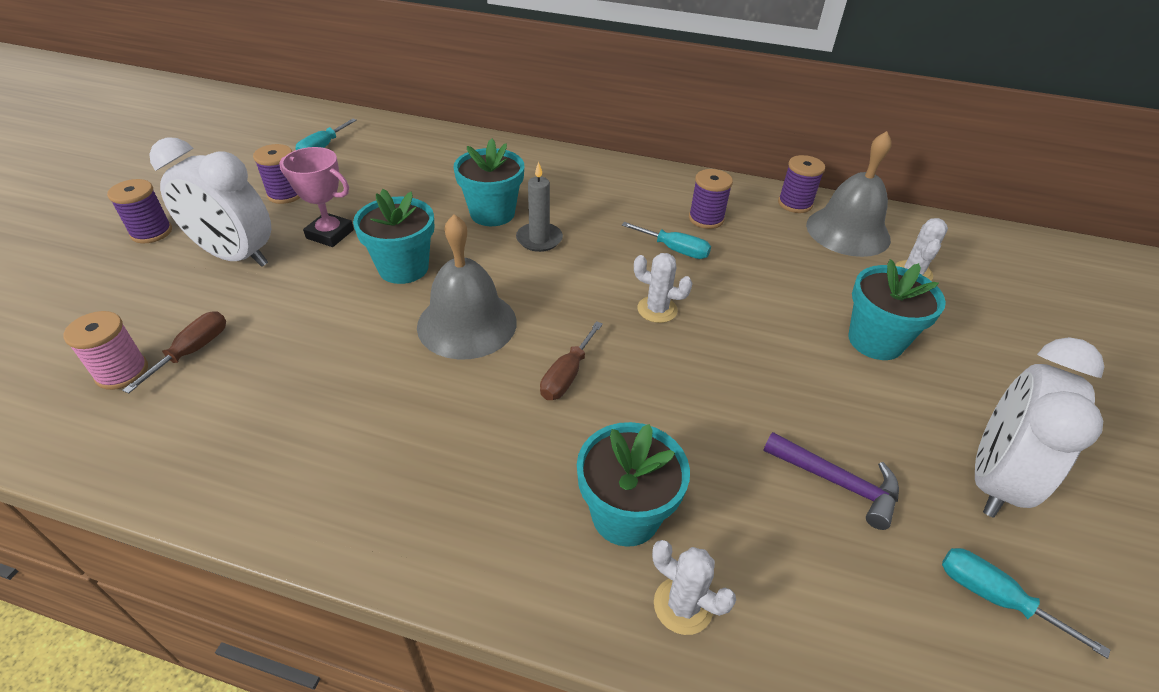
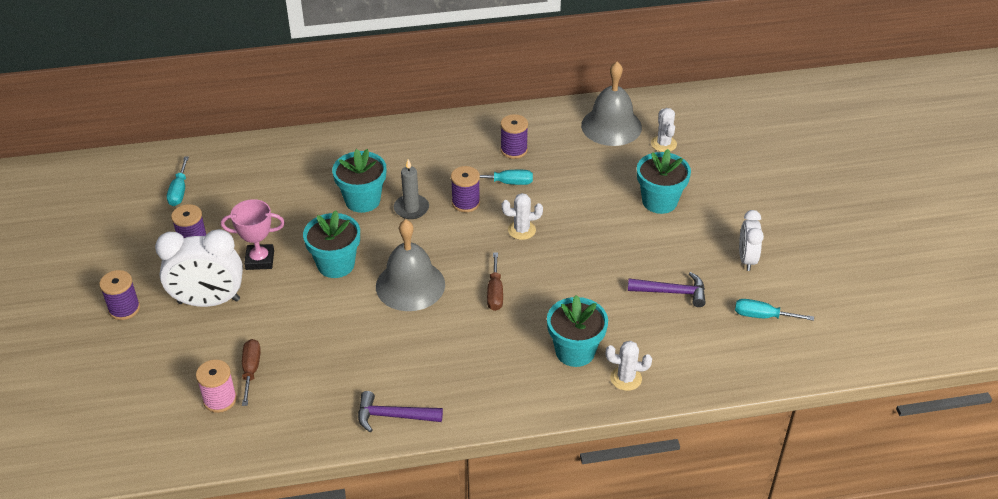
camera: 25 degrees left, 0 degrees up
(290, 496) = (393, 416): none -> purple hammer
(795, 204) = (566, 115): purple spool -> purple spool (465, 203)
(992, 479) = (746, 259): white clock -> white clock, size x0.59

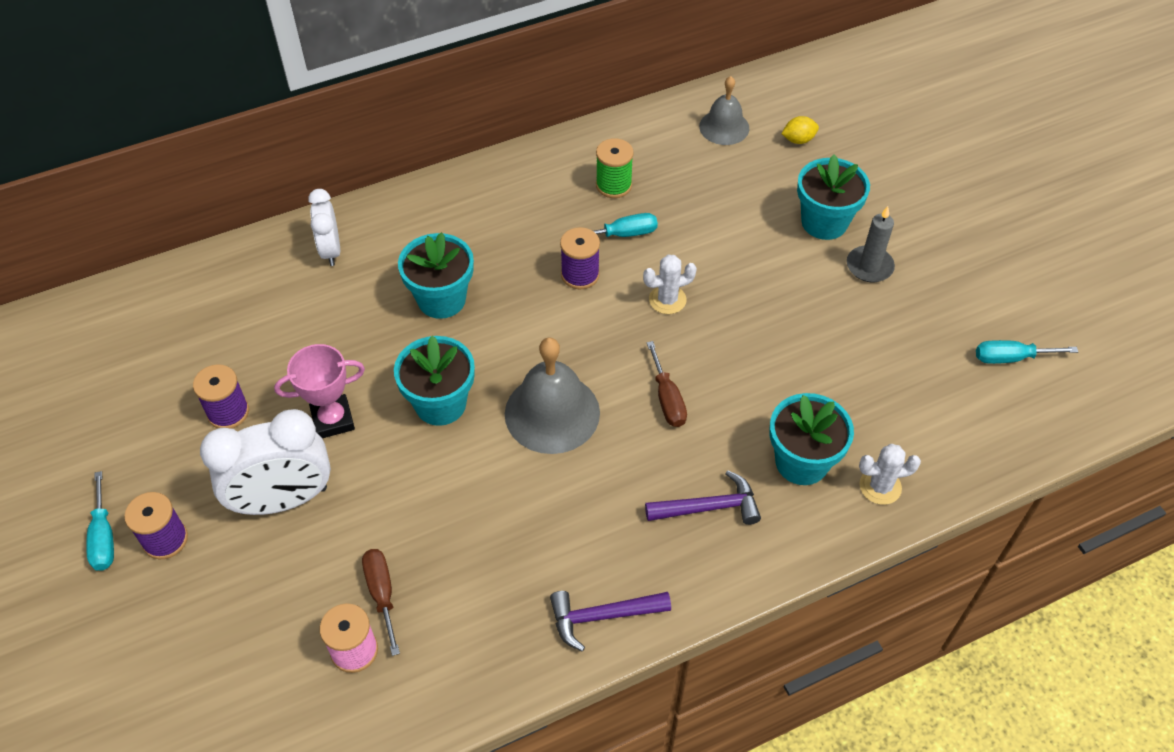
camera: 15 degrees left, 10 degrees up
(179, 191) = (180, 338): turquoise screwdriver -> turquoise screwdriver (104, 537)
(411, 208) = (511, 298): grey candle -> grey candle (869, 266)
(514, 150) = (613, 185): purple spool -> green spool
(611, 126) = (724, 127): grey bell -> grey bell, size x0.63
(663, 144) = (798, 140): white cactus -> yellow lemon
(672, 292) = (889, 348): purple hammer -> purple hammer (709, 507)
(746, 259) = (960, 282): white clock -> white clock (331, 250)

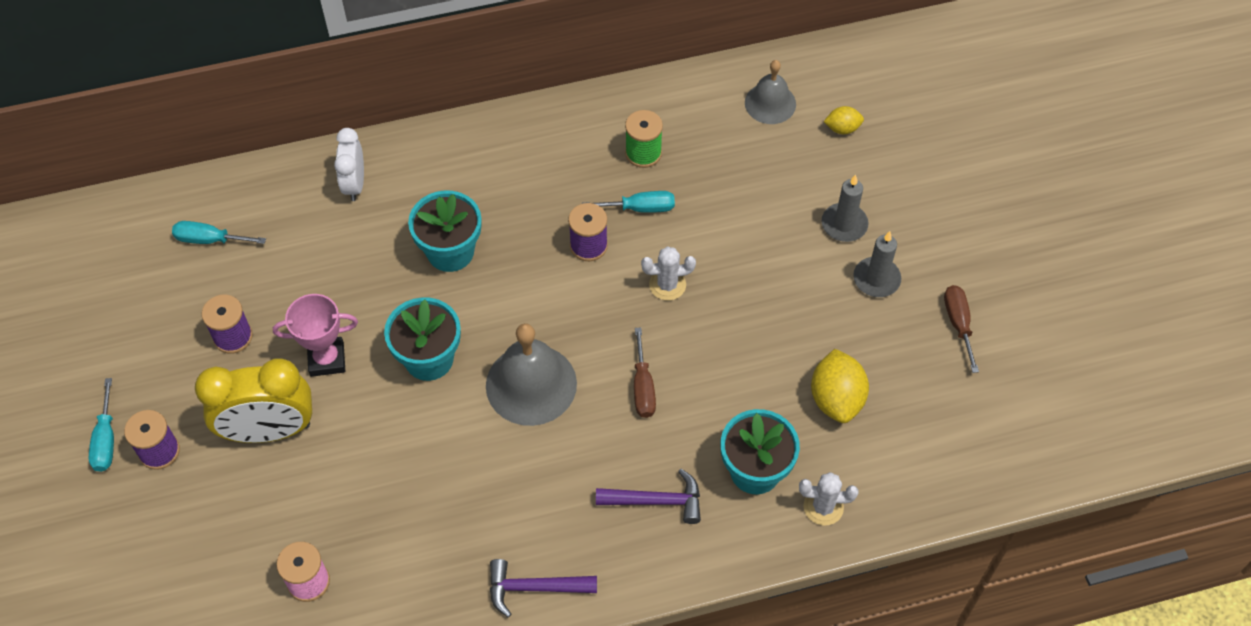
camera: 10 degrees right, 5 degrees up
(283, 500) = (269, 431): white clock -> yellow clock
(382, 594) = (342, 534): brown screwdriver -> brown screwdriver (958, 324)
(824, 222) = (844, 224): turquoise flower pot -> grey candle
(863, 381) = (836, 399): none -> yellow lemon
(1010, 358) = (989, 397): turquoise screwdriver -> turquoise screwdriver (209, 240)

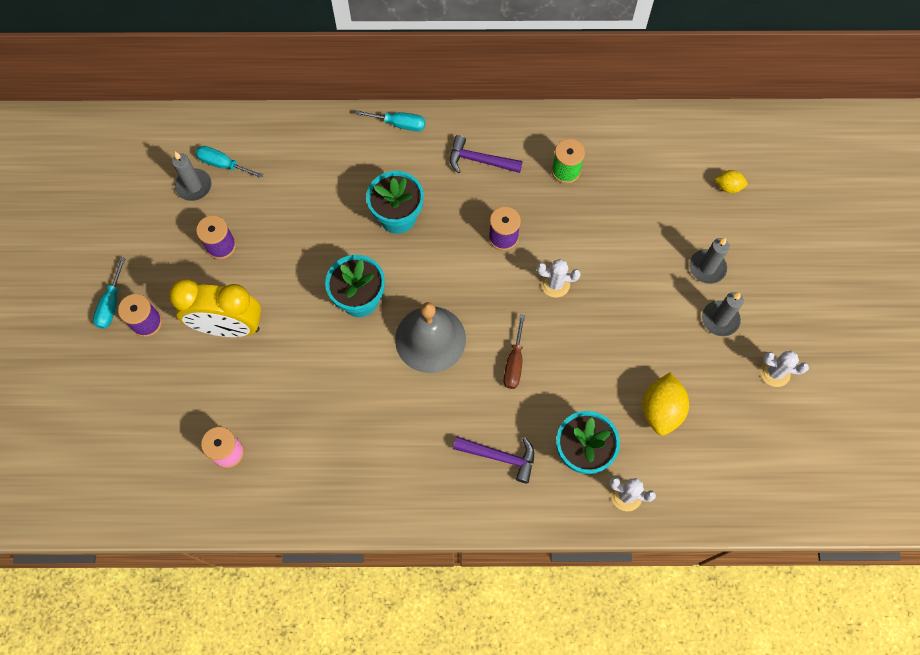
camera: 15 degrees right, 10 degrees up
(178, 274) = (194, 186): none -> grey candle
(327, 359) = (284, 281): pink trophy -> none
(354, 184) = (340, 145): white clock -> none
(534, 588) = (390, 501): purple hammer -> purple hammer (479, 160)
(640, 208) = (551, 216): turquoise screwdriver -> turquoise screwdriver (399, 124)
(770, 103) = (676, 152): grey bell -> none
(958, 324) = (775, 372): brown screwdriver -> white cactus

